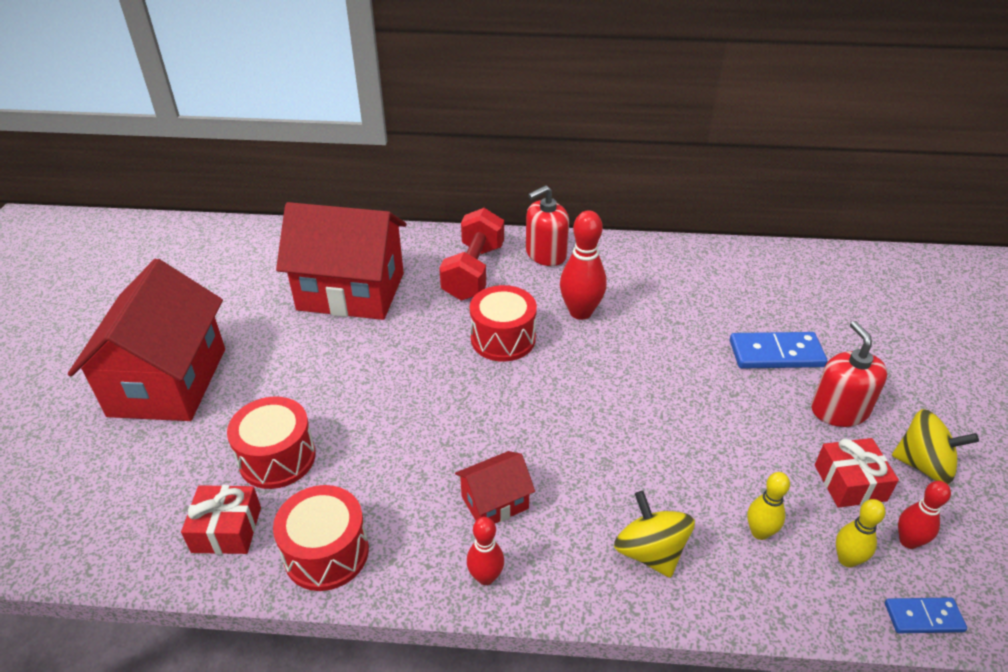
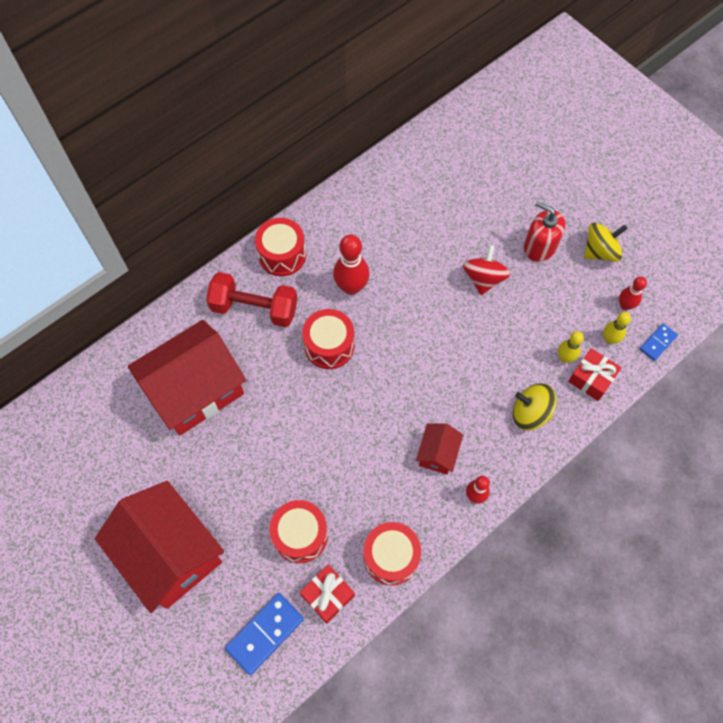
camera: 45 degrees left, 25 degrees up
(474, 272) = (254, 308): red dumbbell -> red dumbbell turned 45 degrees counterclockwise
(546, 254) = (282, 255): red soap dispenser -> red drum
(734, 393) = (483, 279): none -> red spinning top
(776, 354) = (480, 230): blue domino -> blue domino (265, 633)
(850, 483) = (578, 291): red gift -> red gift (591, 378)

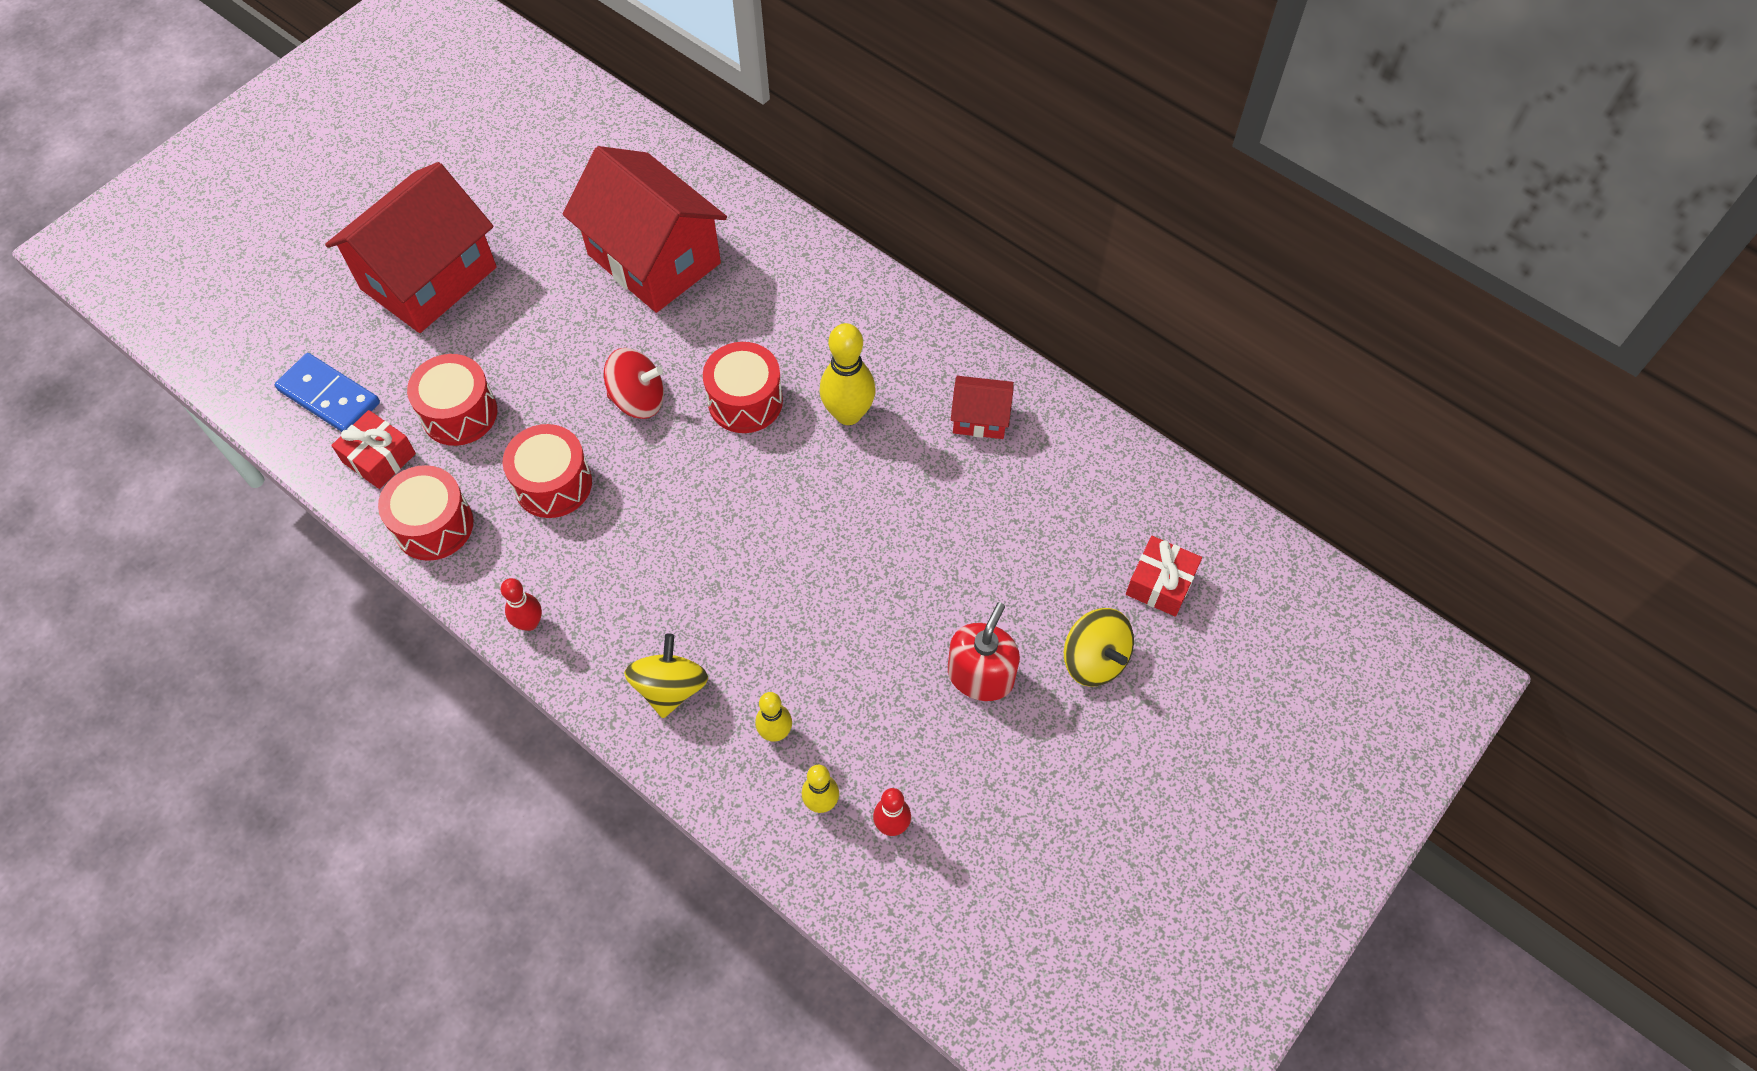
camera: 80 degrees right, 5 degrees down
(254, 308) = (790, 301): red dumbbell -> none
(282, 255) = (885, 318): red drum -> red drum (553, 484)
(351, 287) = (848, 414): red bowling pin -> yellow bowling pin
(437, 453) = (591, 564): red house -> red house (980, 418)
(483, 279) = (900, 595): red spinning top -> red spinning top (638, 399)
(591, 378) = (743, 777): red gift -> red gift (1160, 583)
(600, 251) = (993, 776): yellow spinning top -> yellow spinning top (1094, 659)
(657, 343) = (827, 885): blue domino -> none

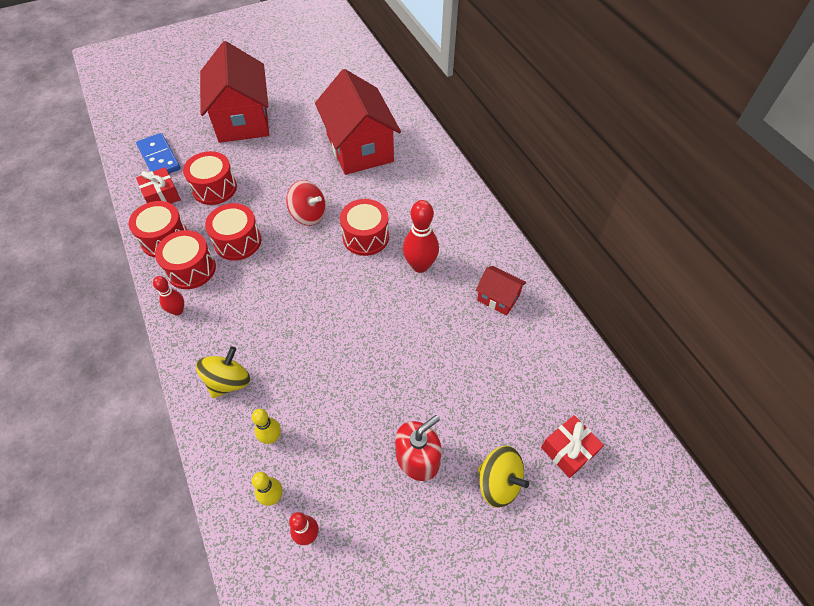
camera: 25 degrees right, 5 degrees down
(428, 278) = (242, 120): red house -> red house turned 75 degrees counterclockwise
(508, 554) = (191, 269): none -> red drum
(848, 414) = (420, 265): yellow bowling pin -> red bowling pin
(1094, 659) = (499, 482): yellow spinning top -> yellow spinning top turned 45 degrees counterclockwise

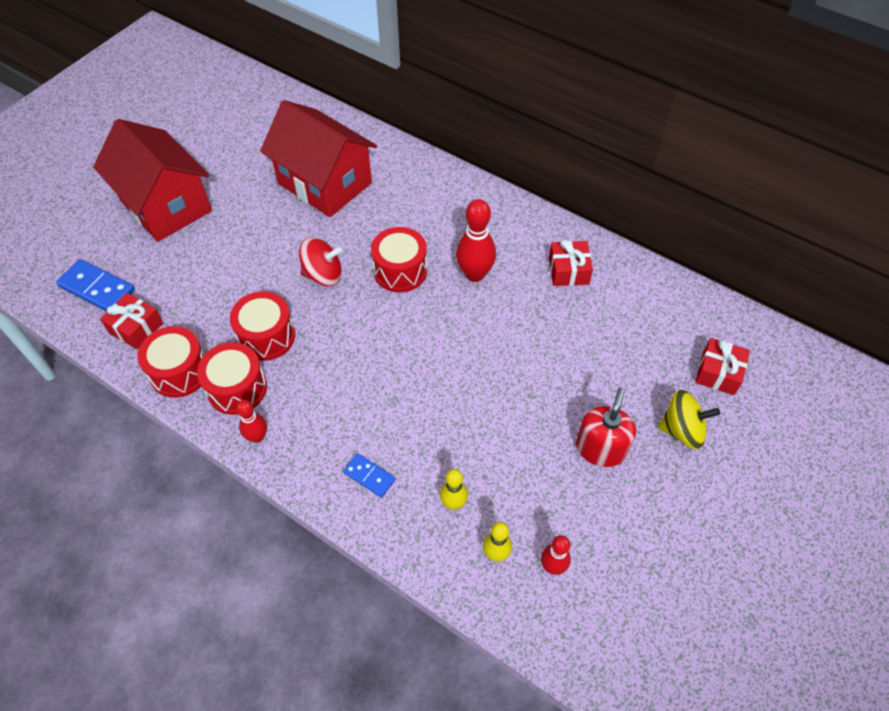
camera: 30 degrees left, 0 degrees up
(214, 188) = (194, 293): red drum -> none
(229, 381) = (369, 476): yellow spinning top -> blue domino
(498, 298) = (568, 271): red house -> red gift

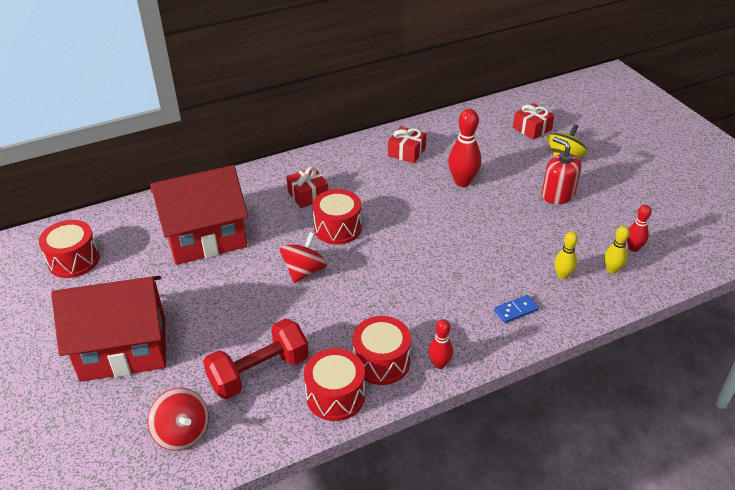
camera: 60 degrees left, 15 degrees down
(97, 288) = (182, 432): blue domino -> red spinning top
(136, 328) = (258, 414): red gift -> red gift (308, 195)
(181, 305) = (259, 372): none -> red dumbbell
(266, 336) = (341, 326): red drum -> red drum (74, 260)
(475, 274) = (373, 193): red bowling pin -> red bowling pin (462, 182)

